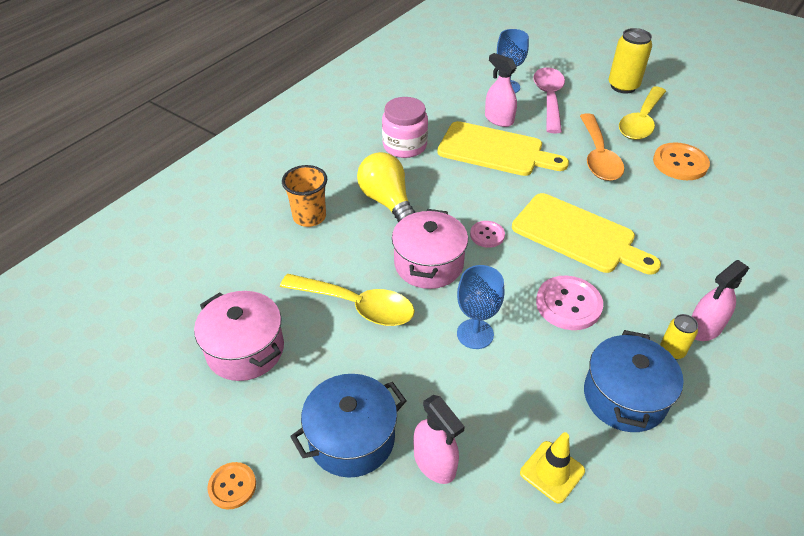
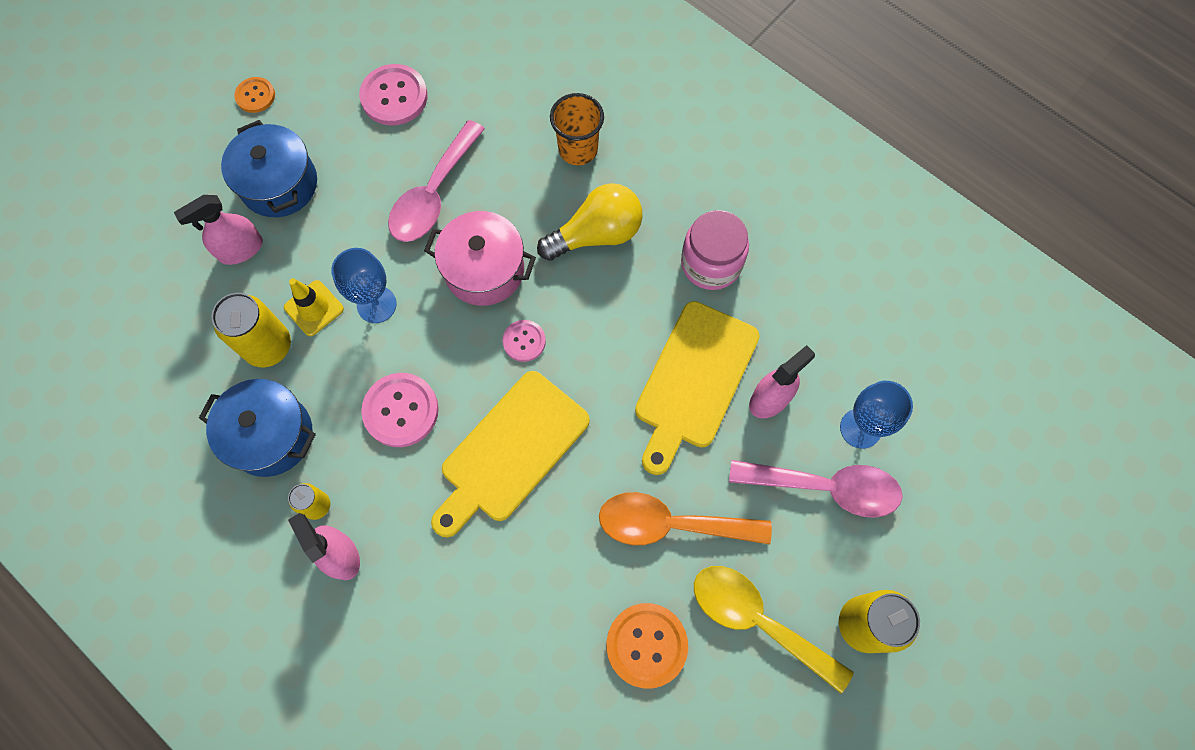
camera: 95 degrees right, 25 degrees up
(245, 350) = (394, 96): pink pot -> pink button
(356, 306) = (433, 193): yellow spoon -> pink spoon
(537, 415) = (268, 346): none -> yellow can
(552, 472) = (209, 346): yellow traffic cone -> yellow traffic cone (314, 308)

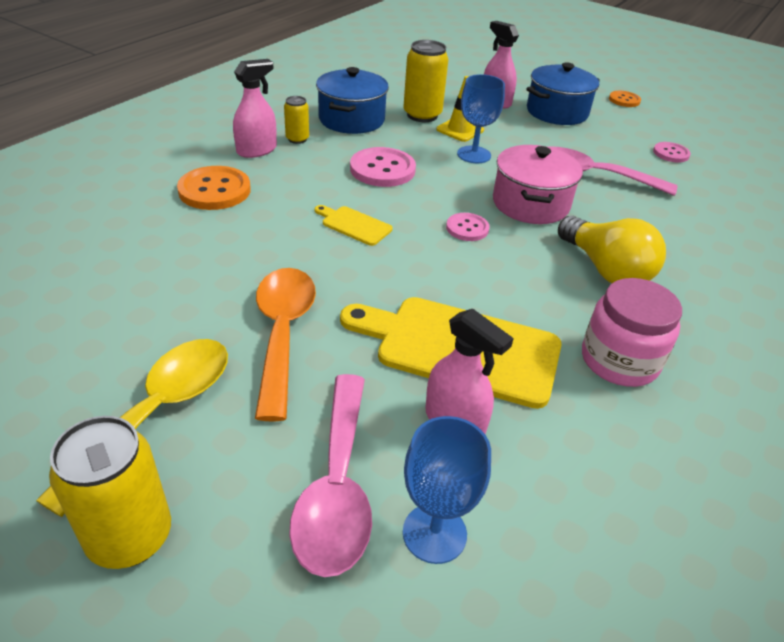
camera: 80 degrees right, 30 degrees down
(394, 96) = (671, 153): pink button -> pink button, size x0.59
(510, 451) = (354, 225): yellow cutting board -> yellow cutting board, size x0.46
(578, 149) = (696, 254): orange cup -> none
(646, 645) = (147, 318): orange button -> orange button (214, 190)

